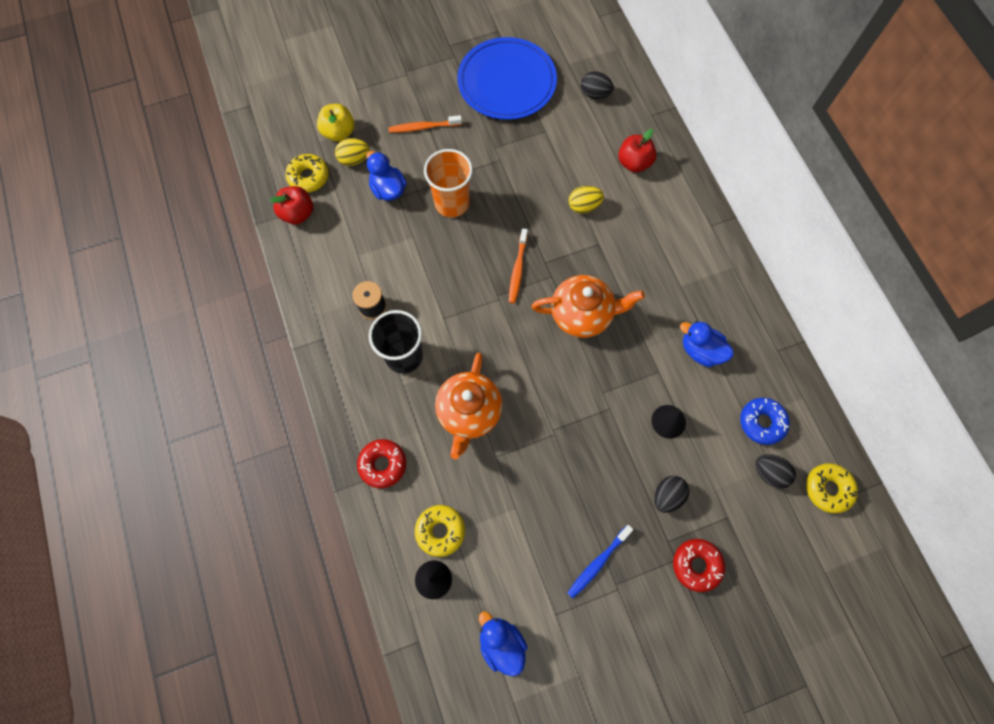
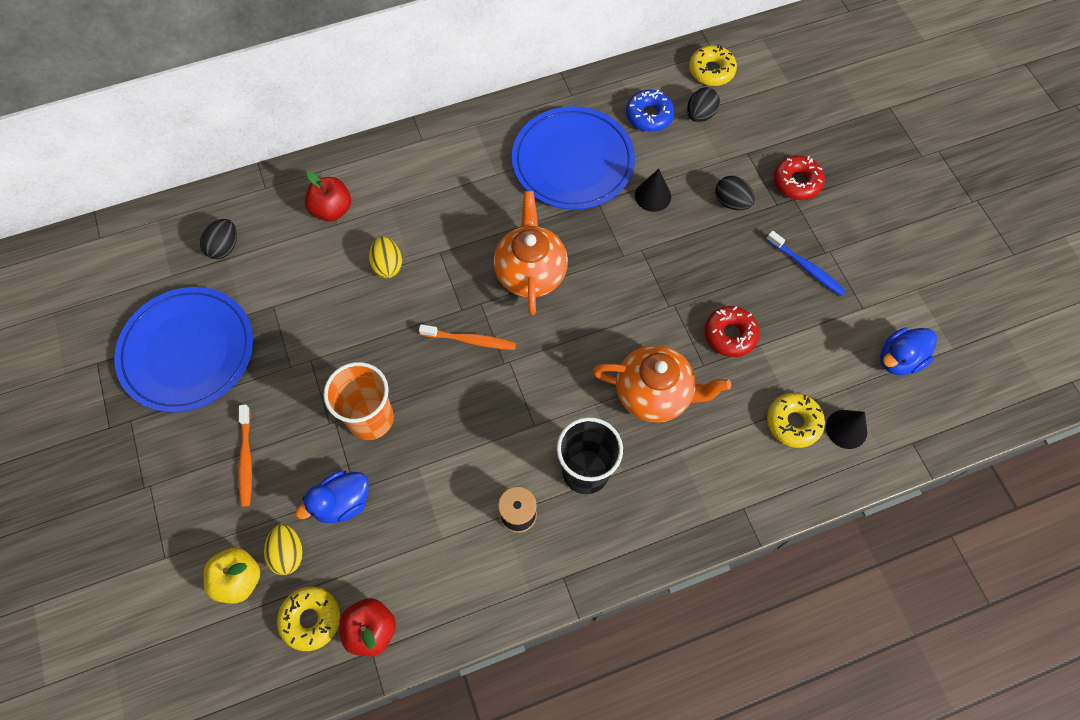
camera: 90 degrees left, 5 degrees down
(383, 464) = (724, 490): red donut -> red donut (730, 335)
(700, 351) = (573, 161): blue duck -> blue plate

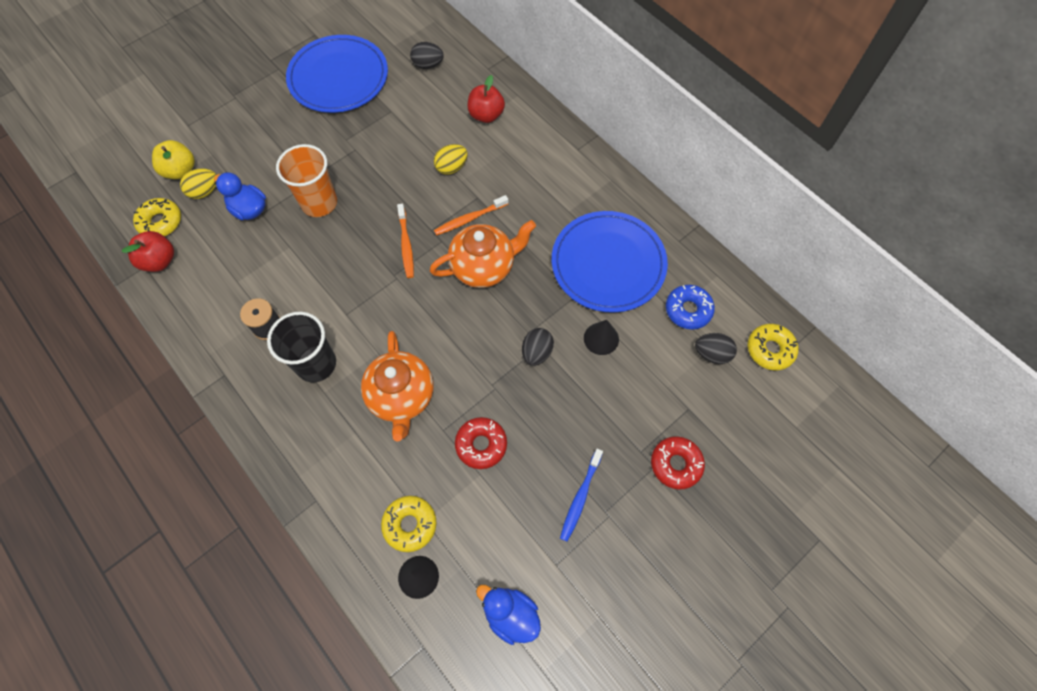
camera: 70 degrees right, 0 degrees up
(246, 459) = (267, 141): orange toothbrush -> orange toothbrush (469, 219)
(731, 202) = (624, 408): black egg -> black egg (536, 352)

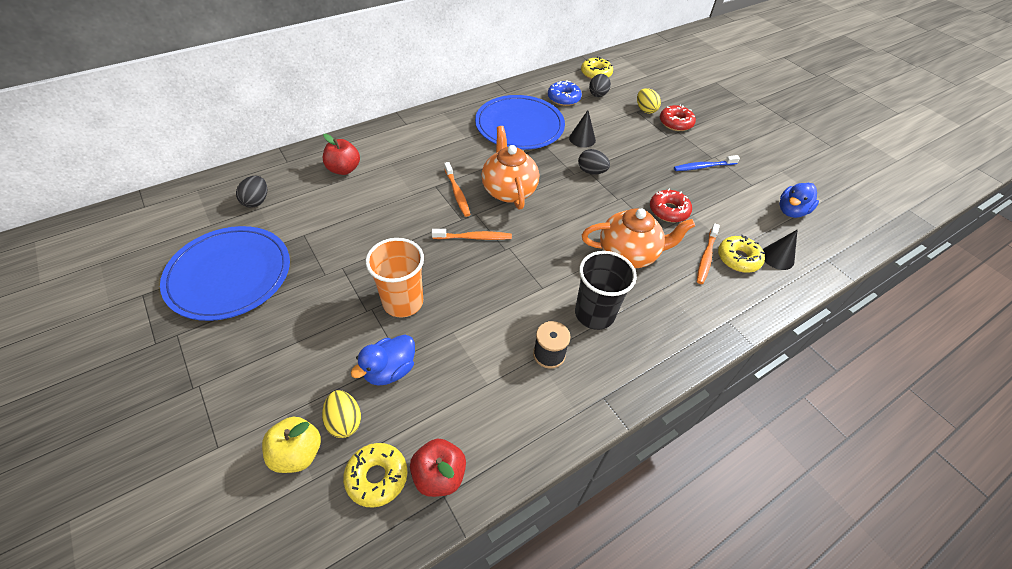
camera: 85 degrees left, 15 degrees down
(407, 485) = (706, 257): none -> orange toothbrush
(451, 167) = (395, 198): yellow egg -> yellow egg (645, 110)
(580, 497) = (703, 167): blue toothbrush -> blue toothbrush turned 135 degrees clockwise

